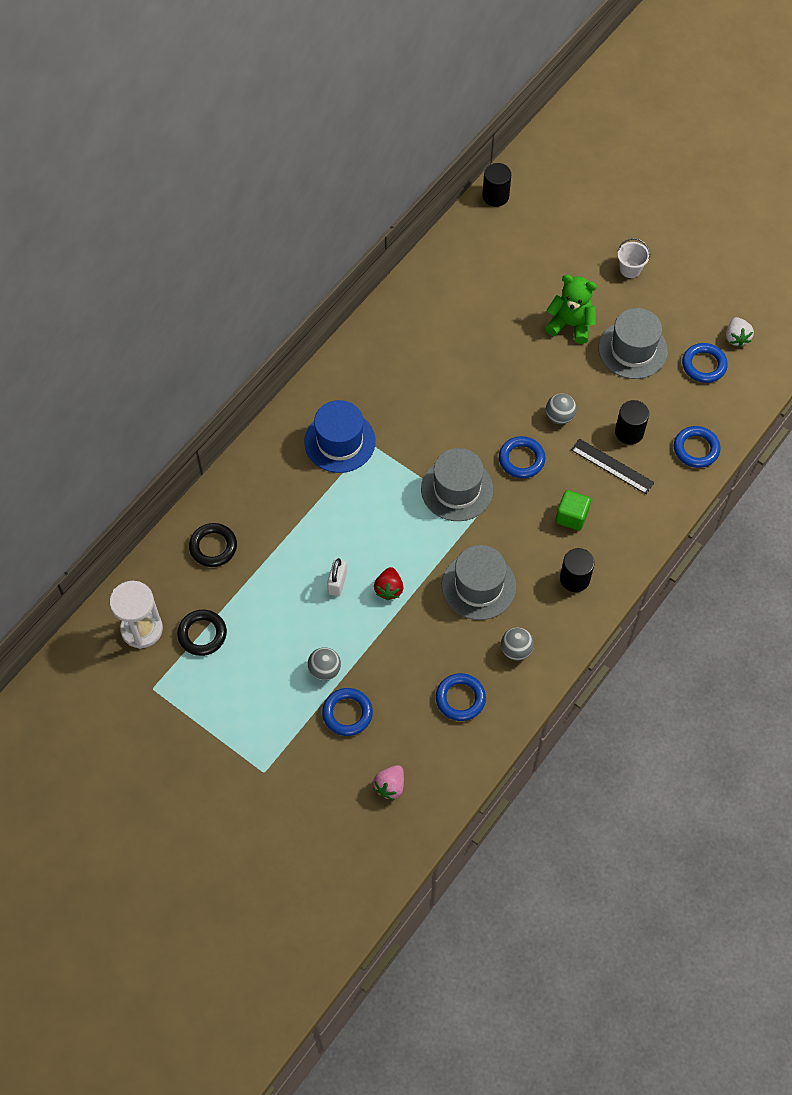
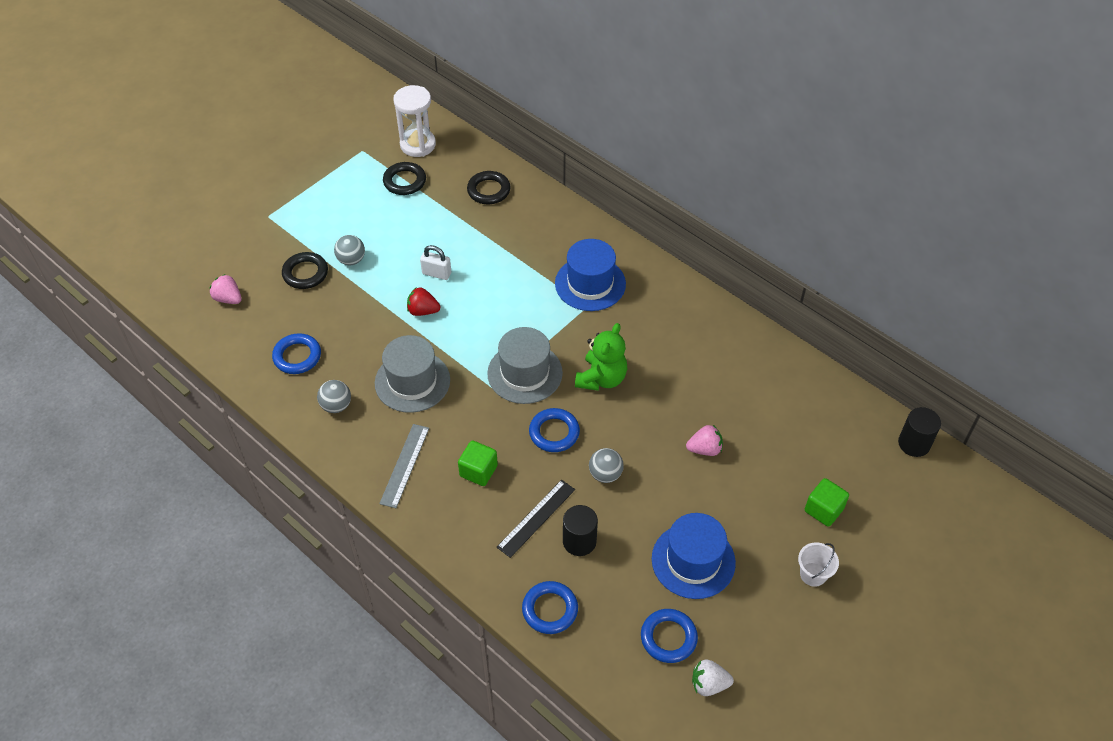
camera: 95 degrees right, 10 degrees down
(347, 713) = (305, 273): blue ring -> black ring
(522, 343) = (704, 449): none -> pink strawberry
(569, 260) = (823, 510): none -> green cube
(570, 324) = (729, 500): green teddy bear -> green teddy bear (601, 378)
(574, 578) = (404, 465): black cylinder -> grey ruler
(632, 350) = (693, 560): grey hat -> blue hat

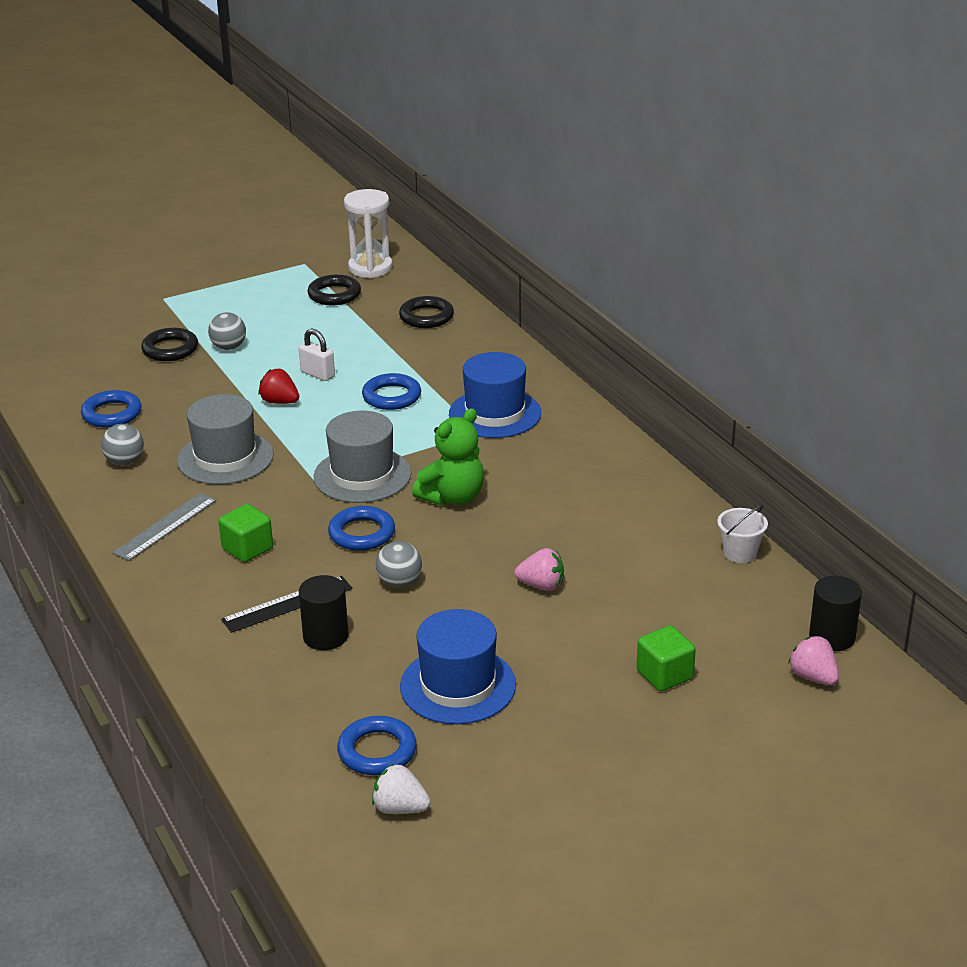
camera: 20 degrees right, 20 degrees down
(228, 298) = (72, 355): pink strawberry -> pink strawberry (813, 677)
(550, 609) = (246, 690): blue ring -> blue ring (391, 396)
(813, 574) = (610, 734): white bucket -> white bucket (740, 553)

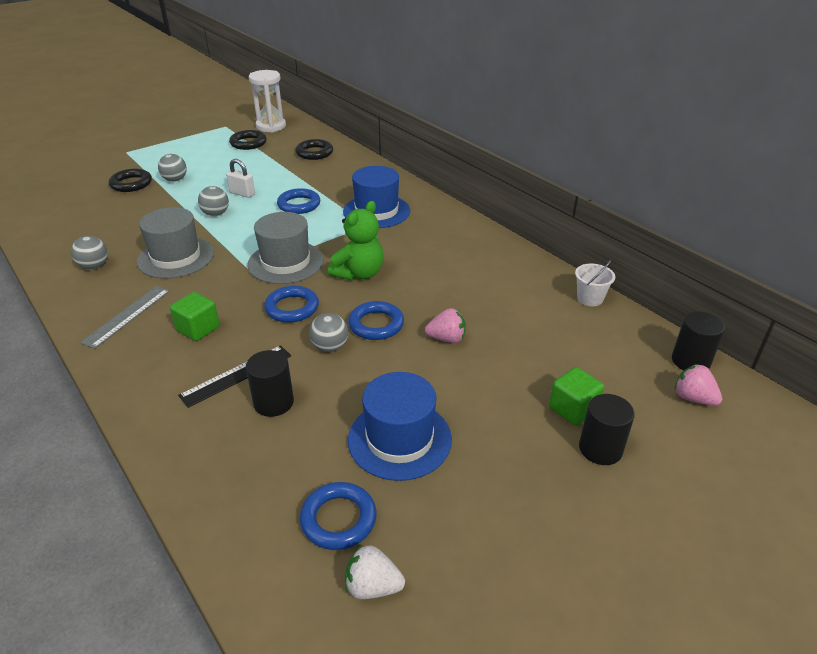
camera: 10 degrees left, 5 degrees up
(112, 414) = (85, 231): blue ring -> blue ring (376, 324)
(280, 402) = (216, 214): red strawberry -> grey ball
(679, 716) = (600, 449): none -> black cylinder

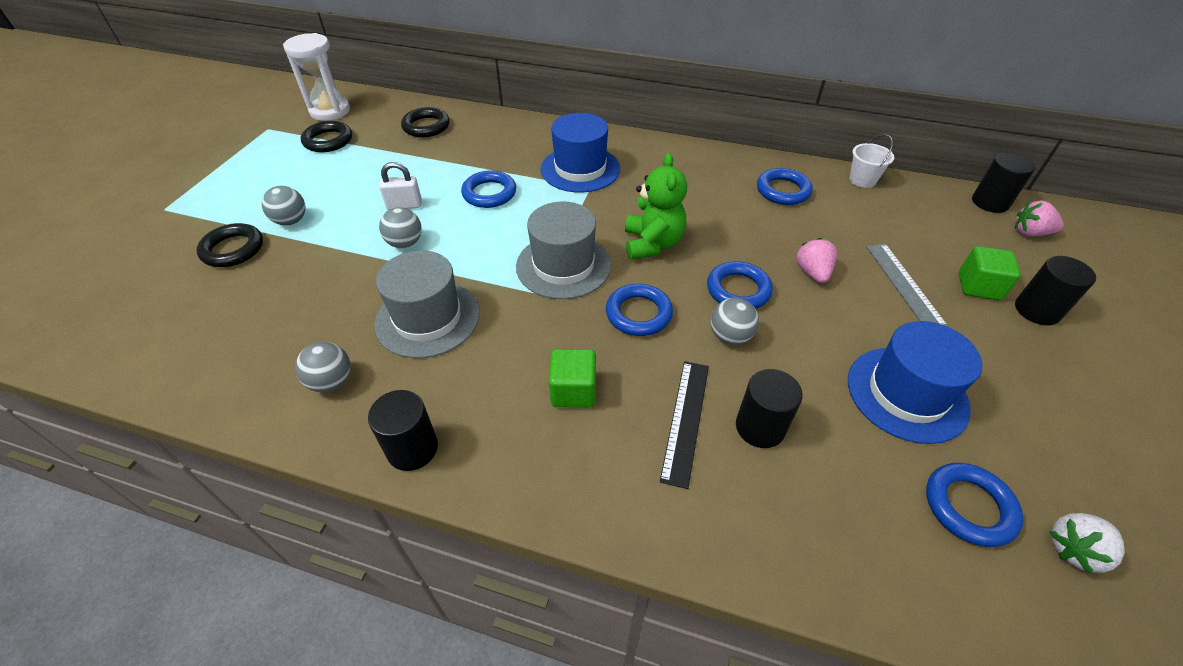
camera: 35 degrees left, 10 degrees up
(88, 314) = (412, 448): none -> black cylinder
(127, 316) = (467, 422): grey ruler -> grey ruler (903, 284)
(447, 339) = (812, 273): pink strawberry -> pink strawberry turned 60 degrees counterclockwise
(507, 279) = (783, 191): none -> blue ring

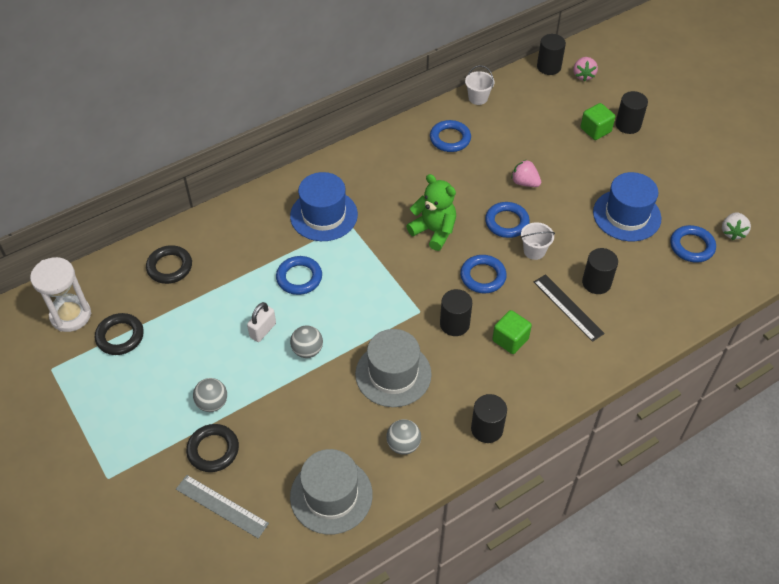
camera: 50 degrees left, 5 degrees up
(545, 328) = (454, 324): none -> black cylinder
(563, 265) = (411, 284): grey hat -> grey hat (331, 495)
(730, 336) = (534, 251): grey ball -> white bucket
(903, 284) = (567, 155): grey ruler -> grey ruler (221, 506)
(1030, 233) = (583, 75): pink strawberry -> pink strawberry turned 45 degrees counterclockwise

